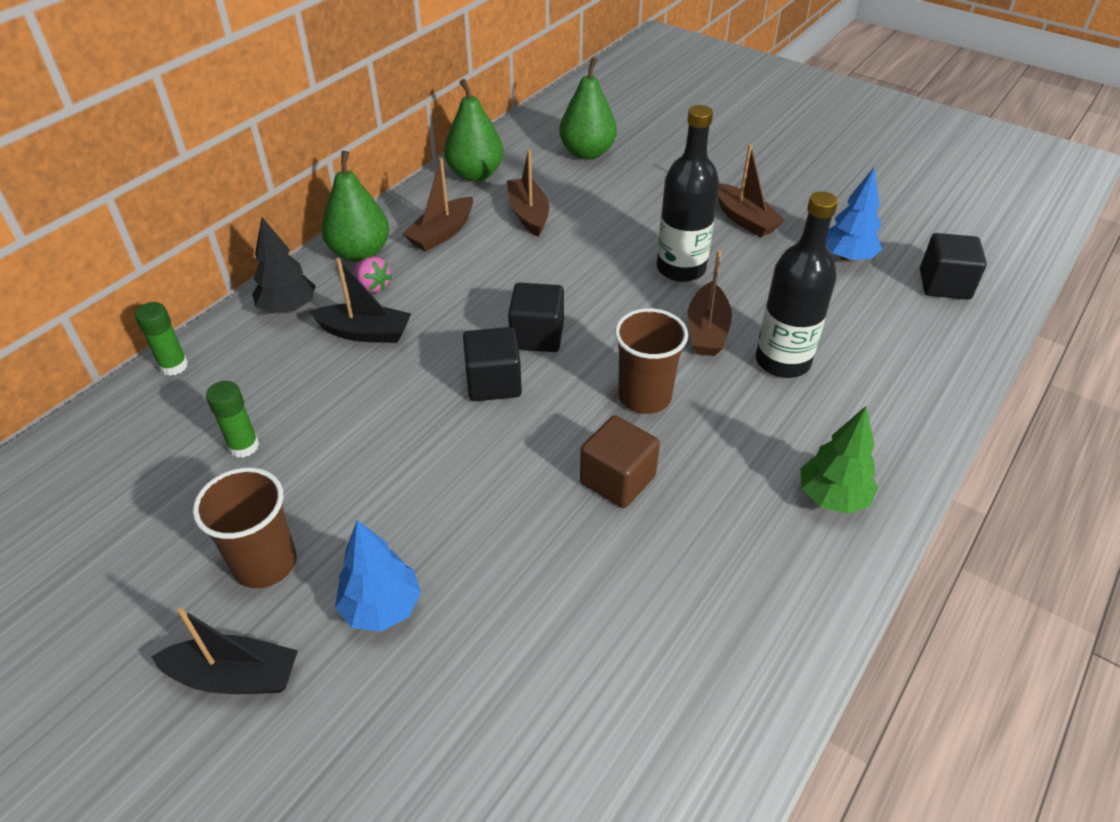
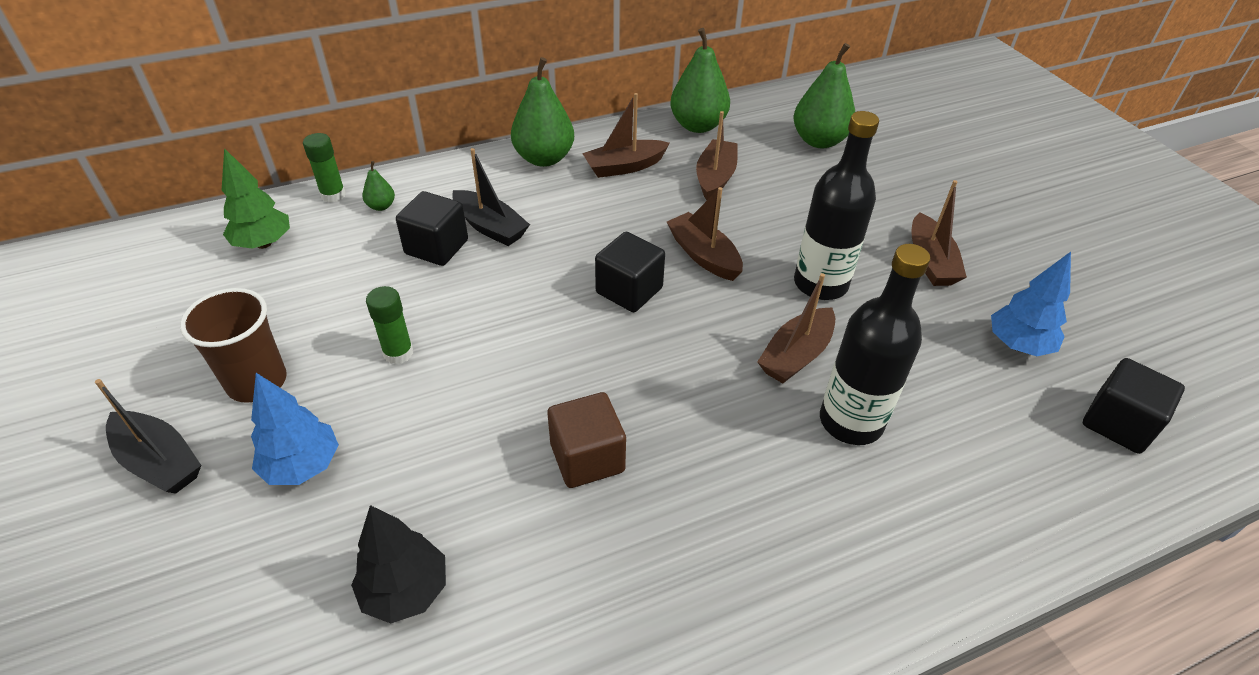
camera: 30 degrees right, 0 degrees up
(237, 356) = (381, 206): none -> green pear
(244, 446) = (324, 280): green glue stick -> green glue stick (398, 353)
(288, 308) = (451, 183): black tree -> black tree (406, 590)
(373, 286) = (530, 190): pink strawberry -> none
(493, 382) = (556, 316): black cube -> black cube (436, 247)
(573, 282) = (703, 255): none -> brown boat
(644, 396) = (679, 391): brown cup -> none
(832, 497) = (785, 590): green tree -> green tree (263, 243)

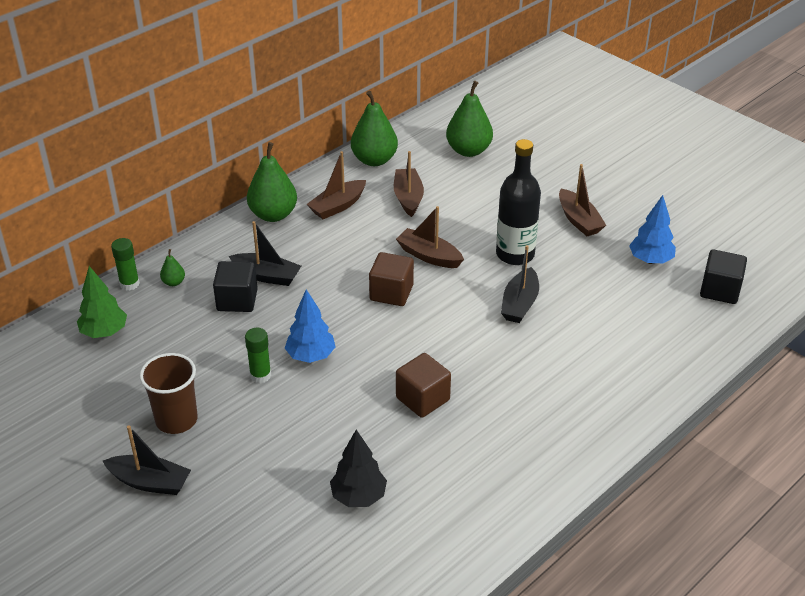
camera: 20 degrees left, 5 degrees down
(302, 466) = (247, 456): blue tree -> blue tree (311, 356)
(629, 290) = (391, 293): black cube -> brown cube
(796, 355) = (520, 304): brown boat -> black boat
(851, 421) = (569, 333): black bottle -> none

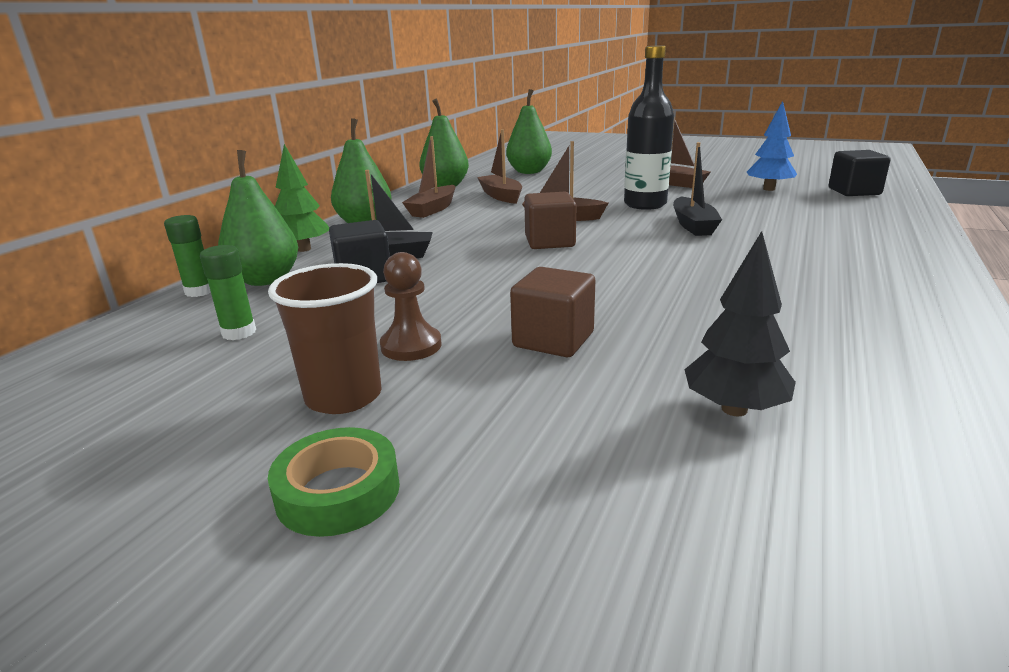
camera: 20 degrees left, 15 degrees down
(104, 332) = (173, 336): green tree -> green tree (304, 249)
(150, 482) = (338, 491): black boat -> green tape
(173, 282) = (265, 280): green pear -> green pear, size x2.18
(230, 388) = (411, 346): none -> brown pawn
(260, 375) = (447, 325): green glue stick -> green glue stick (239, 332)
(311, 356) = (502, 297): blue tree -> none
(422, 399) = (688, 300): brown cube -> brown cube (553, 340)

